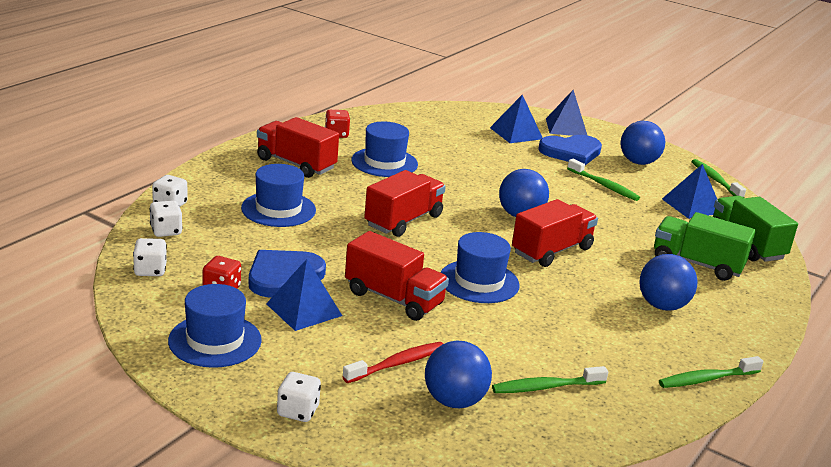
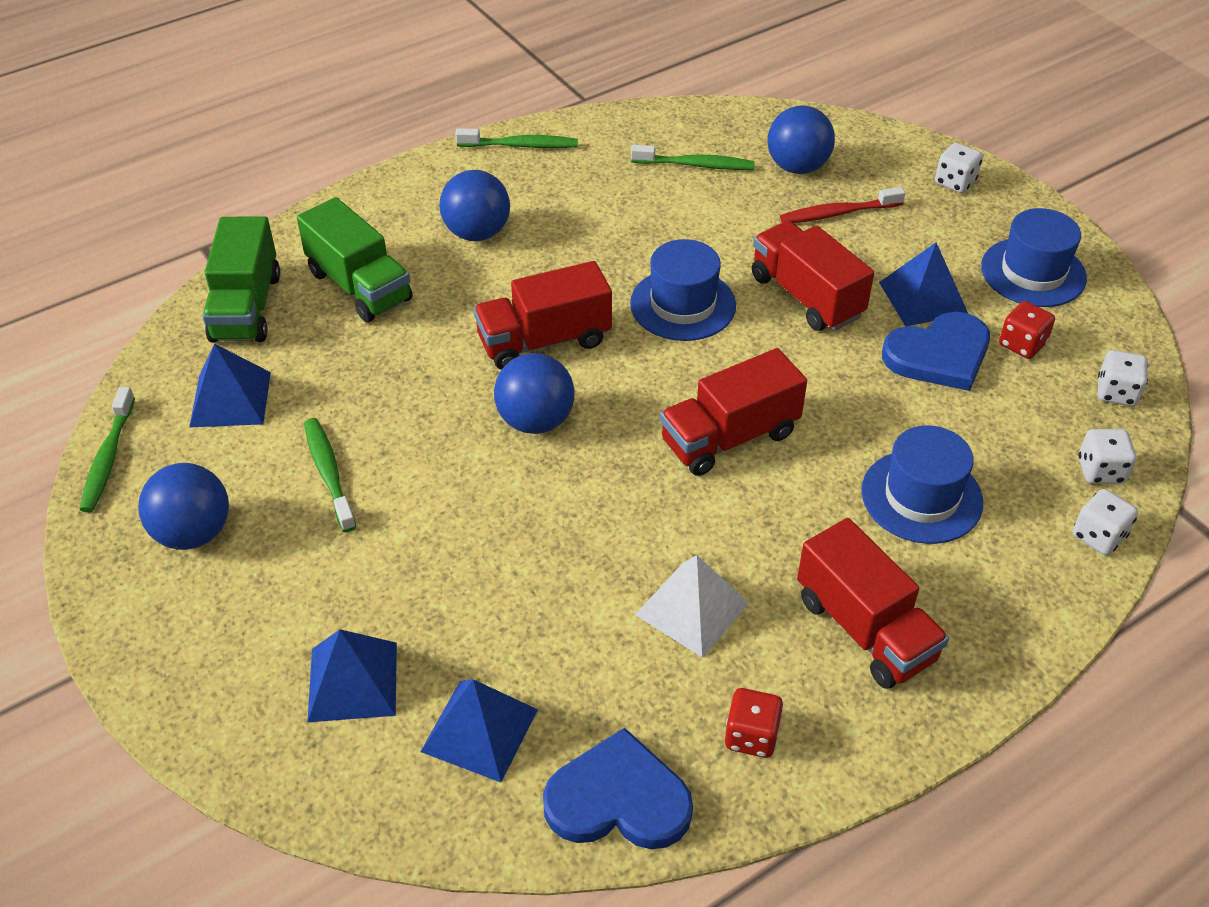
camera: 155 degrees left, 20 degrees up
(384, 162) = (692, 608): blue hat -> white pyramid
(566, 127) = (219, 689): blue pyramid -> blue pyramid (479, 730)
(571, 152) = (295, 588): blue heart -> blue heart (618, 799)

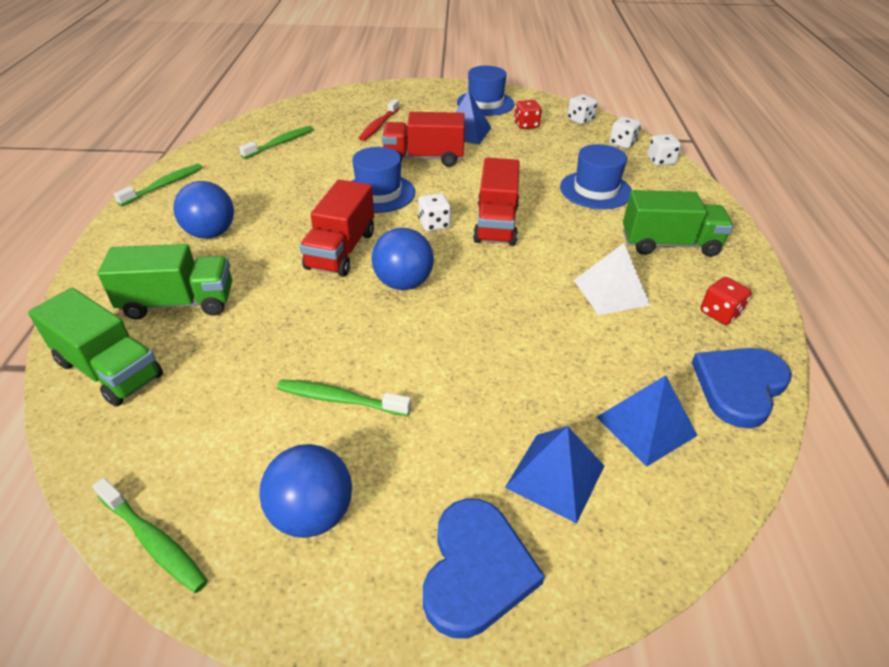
camera: 55 degrees left, 5 degrees down
(230, 399) = (194, 423): blue pyramid -> none
(797, 167) = (330, 120): blue ball -> none
(865, 629) = (669, 244): red truck -> green truck
(939, 355) = (508, 145): blue heart -> blue heart (476, 569)
(955, 182) = (403, 93): white dice -> white dice (434, 224)

